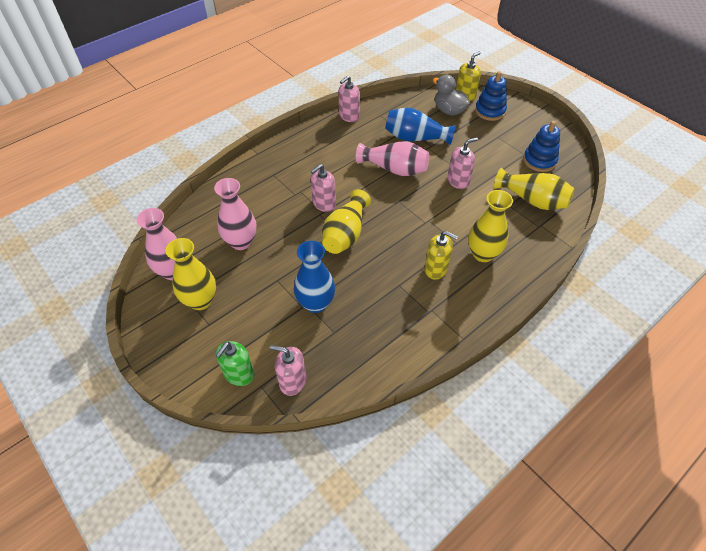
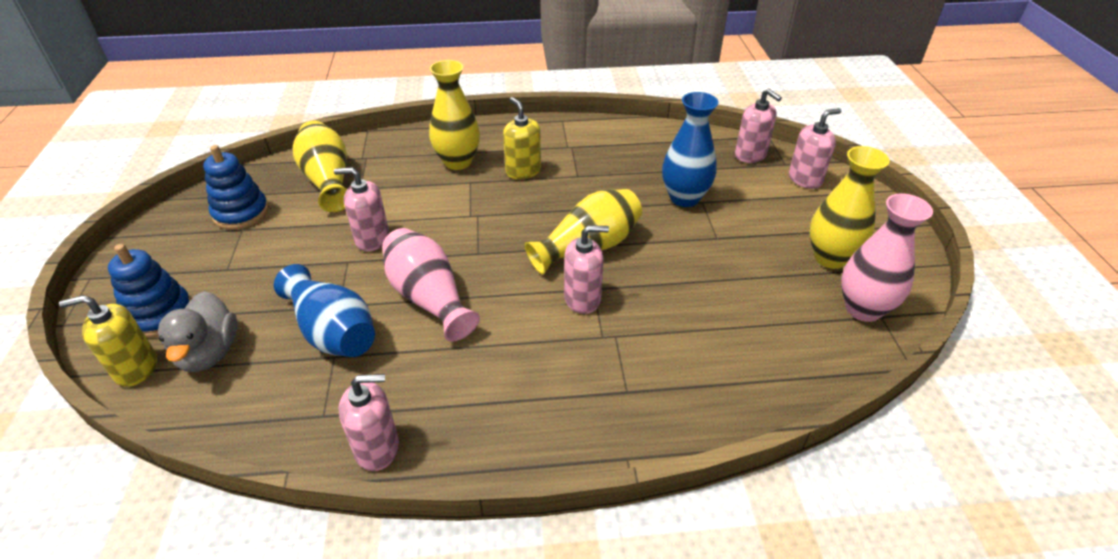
camera: 145 degrees left, 10 degrees down
(239, 374) = (805, 179): green soap dispenser -> pink soap dispenser
(241, 242) = (743, 303): pink vase -> none

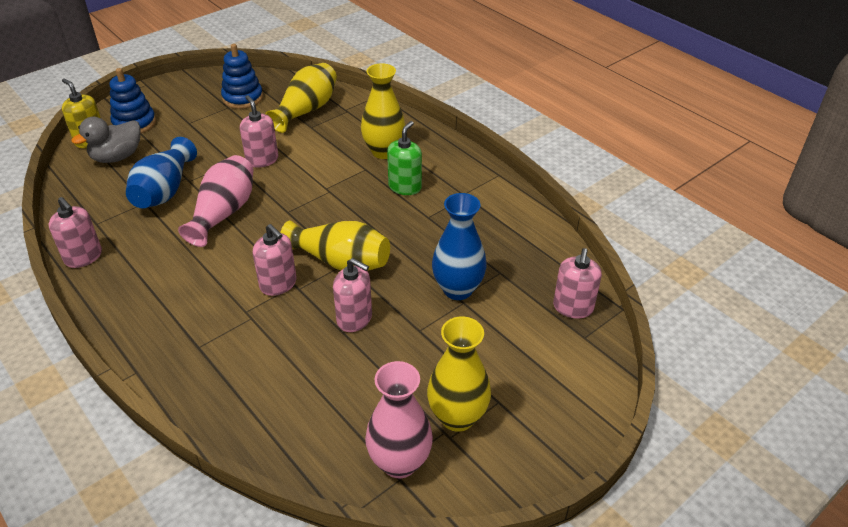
camera: 55 degrees right, 0 degrees up
(523, 171) = (405, 187): yellow soap dispenser -> green soap dispenser
(805, 179) = (572, 360): pink soap dispenser -> pink soap dispenser (354, 319)

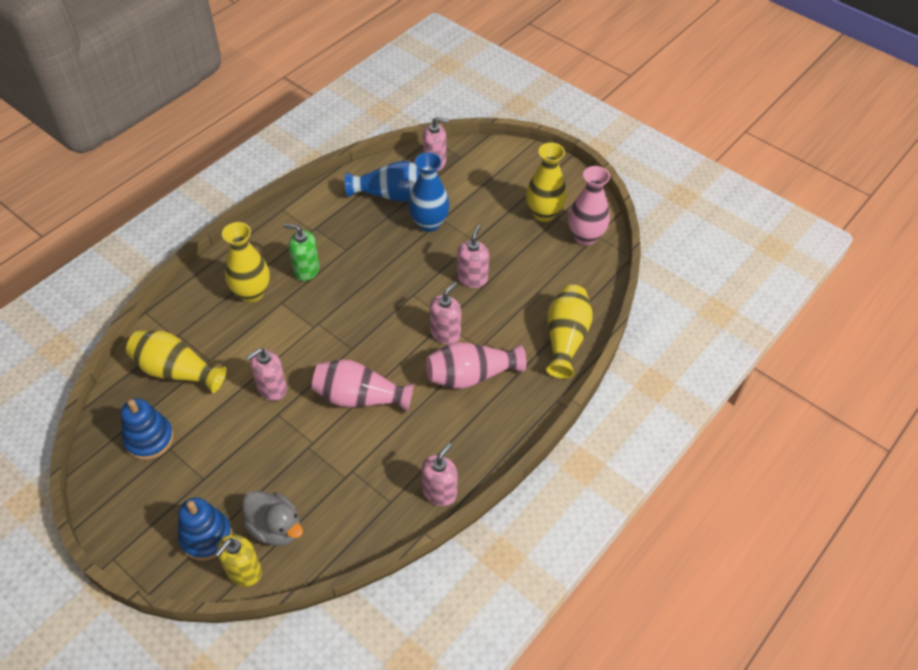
camera: 100 degrees left, 10 degrees up
(164, 191) = (332, 459): blue vase -> blue vase (393, 195)
(210, 298) = (471, 375): none -> pink vase
(341, 262) = (411, 297): yellow vase -> yellow vase (565, 338)

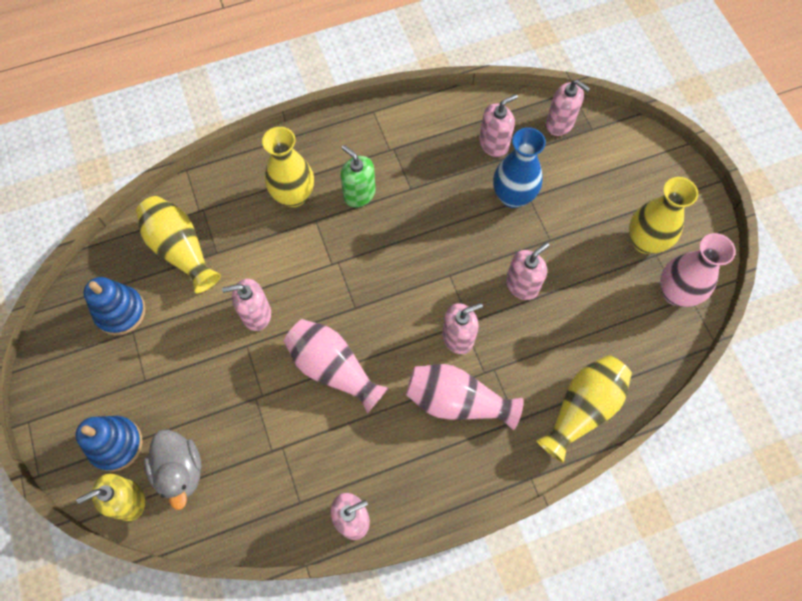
camera: 30 degrees right, 15 degrees up
(393, 195) = (493, 144): blue vase -> pink soap dispenser

